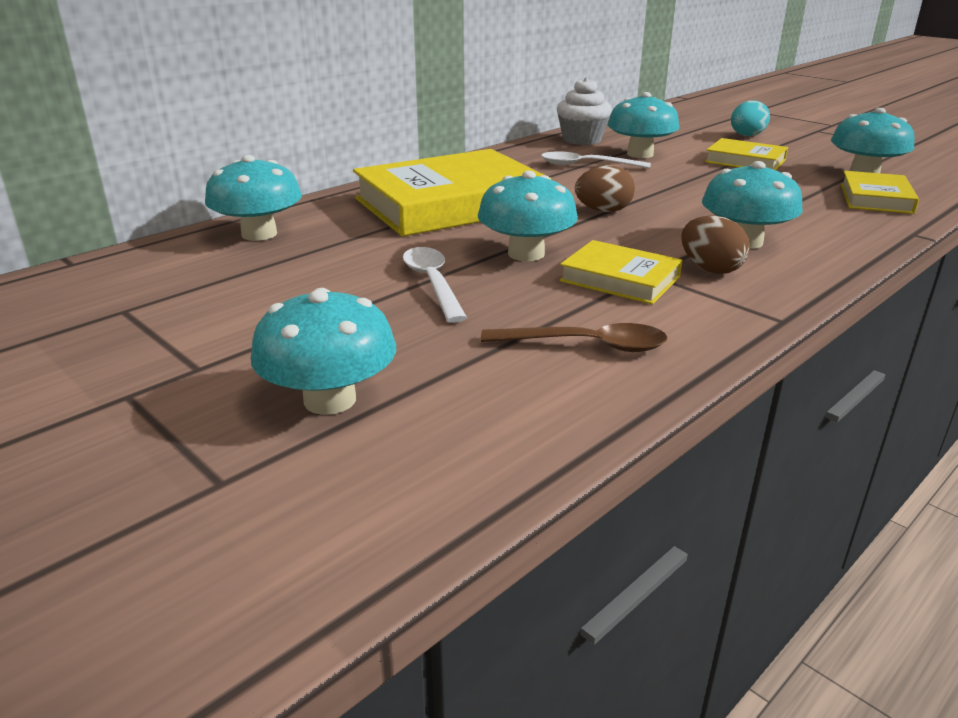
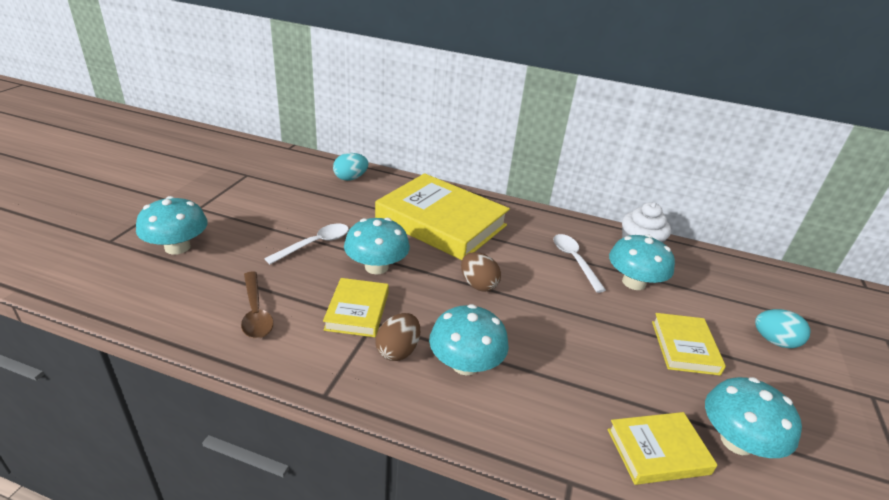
camera: 60 degrees right, 5 degrees up
(259, 234) = (350, 178): turquoise mushroom -> turquoise egg

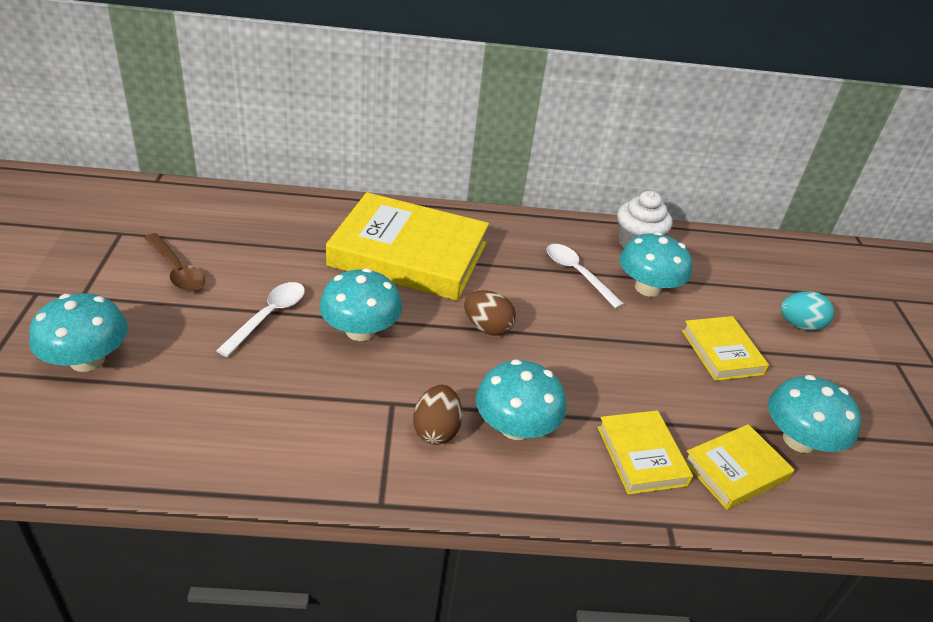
camera: 20 degrees left, 5 degrees up
(255, 313) = (244, 425): brown spoon -> brown spoon (177, 270)
(350, 178) = (265, 213): turquoise egg -> none
(357, 311) = (366, 393): yellow book -> yellow book (641, 456)

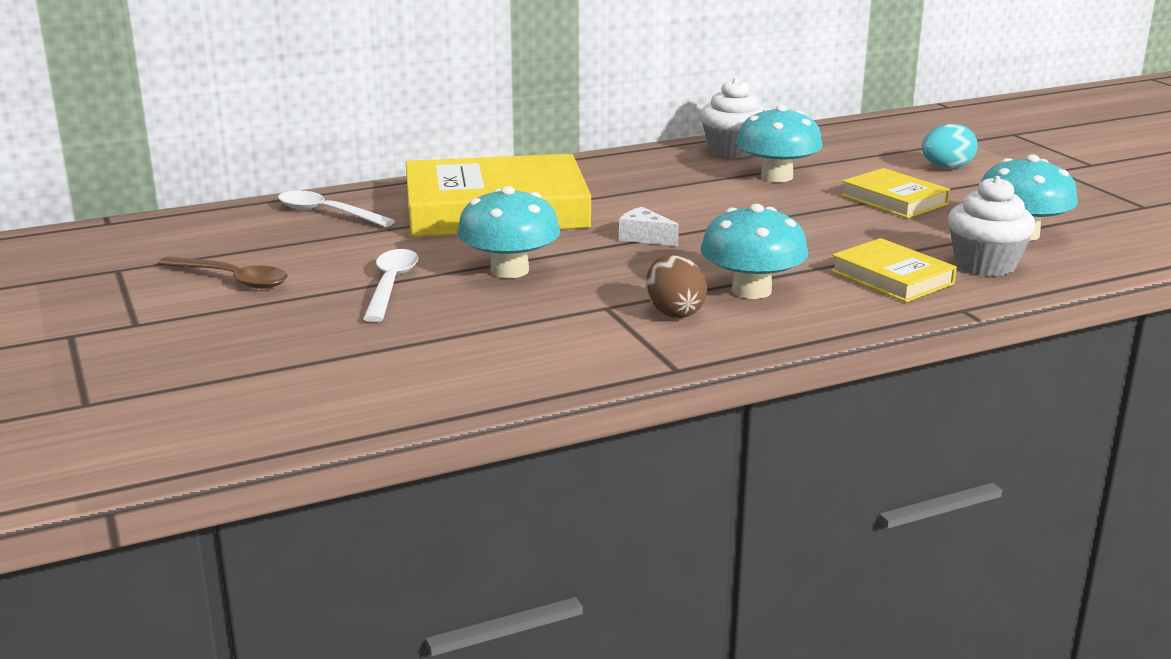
camera: 20 degrees left, 15 degrees down
(87, 360) = (211, 364): turquoise mushroom -> none
(487, 328) = (644, 237): brown egg -> white cheese
(577, 274) = (694, 183): white spoon -> white spoon (326, 213)
(735, 470) = (985, 264): yellow book -> white cupcake

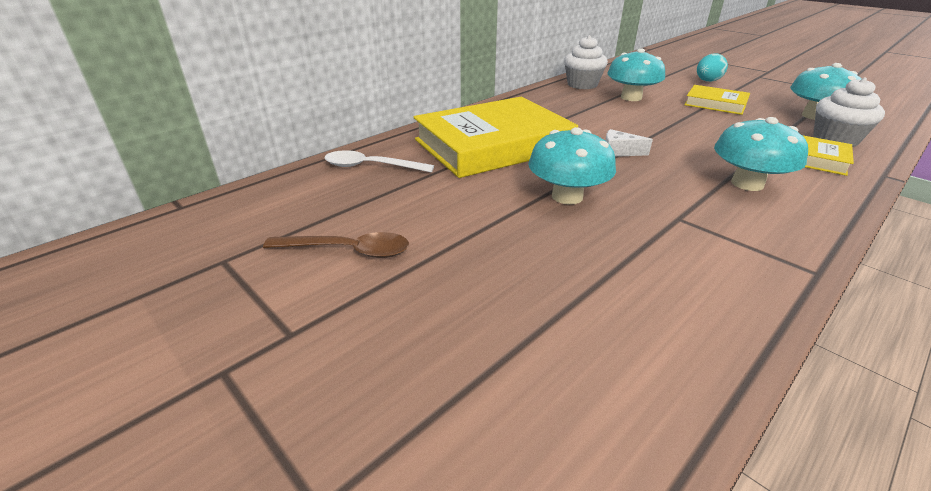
camera: 20 degrees left, 10 degrees up
(391, 285) = (494, 229): white spoon -> none
(674, 312) = (730, 213): brown egg -> none

